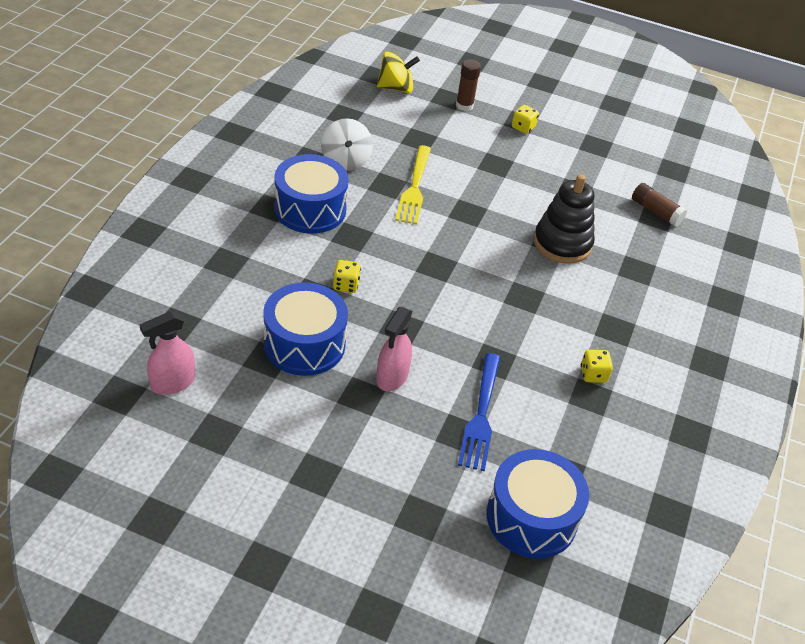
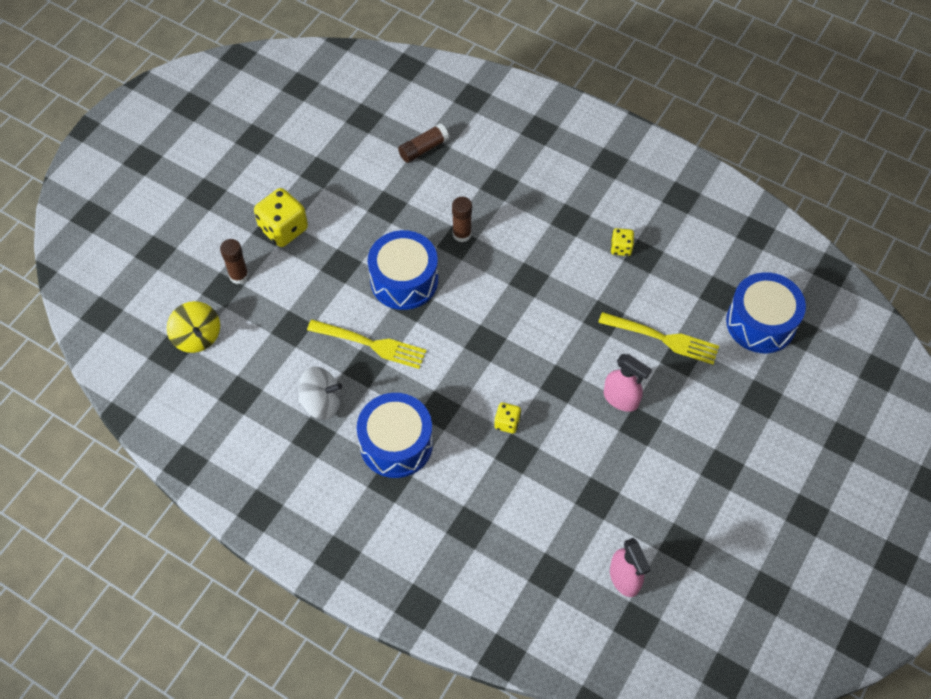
camera: 75 degrees left, 15 degrees up
(304, 344) = (581, 465): blue drum -> blue drum (404, 280)
(396, 88) = (197, 337): yellow spinning top -> yellow spinning top turned 150 degrees clockwise
(481, 415) = (663, 338): blue fork -> yellow fork
(523, 127) = (283, 229): yellow dice -> yellow dice, size x1.87
(562, 243) = (462, 234): black stacking toy -> brown glue stick

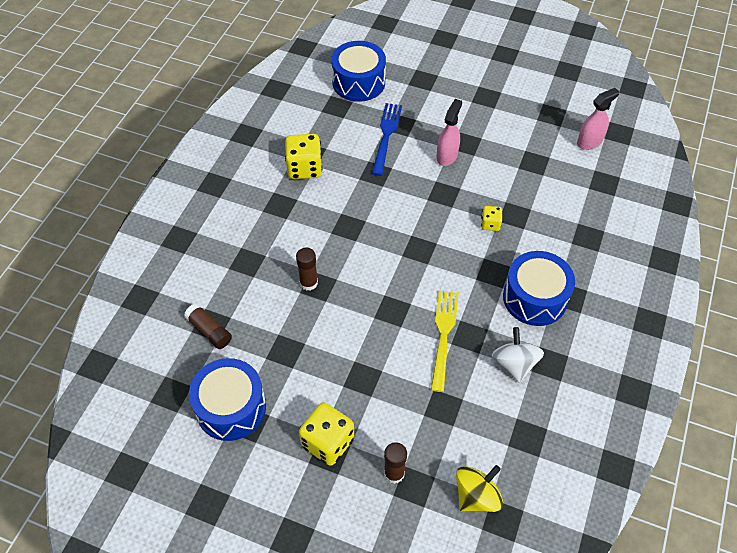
camera: 100 degrees left, 5 degrees down
(404, 280) = (369, 321): blue drum -> blue drum (231, 407)
(621, 248) = (304, 168): yellow dice -> yellow dice, size x1.87
(663, 338) = (386, 135): yellow fork -> blue fork

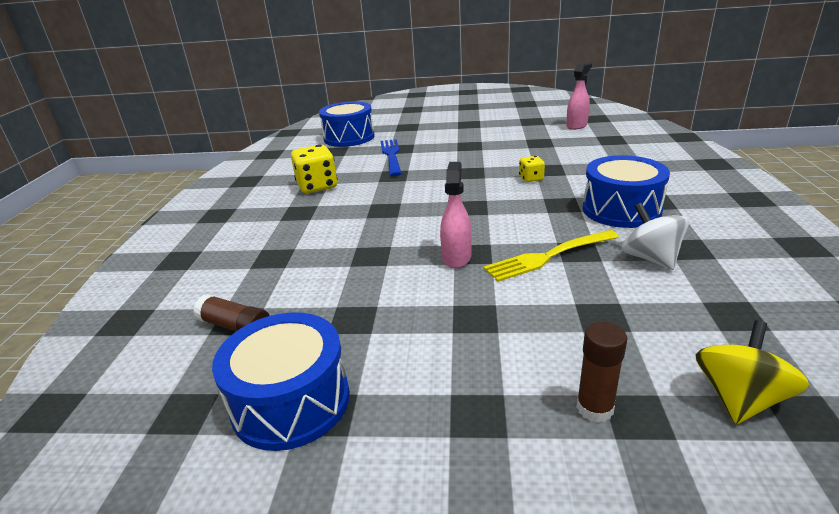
camera: 15 degrees left, 25 degrees down
(308, 283) = (358, 256): brown glue stick -> none
(328, 442) = (467, 400): yellow dice -> none
(443, 335) = (547, 256): yellow fork -> yellow fork turned 105 degrees counterclockwise
(447, 156) = (457, 154): pink spray bottle -> pink spray bottle (456, 257)

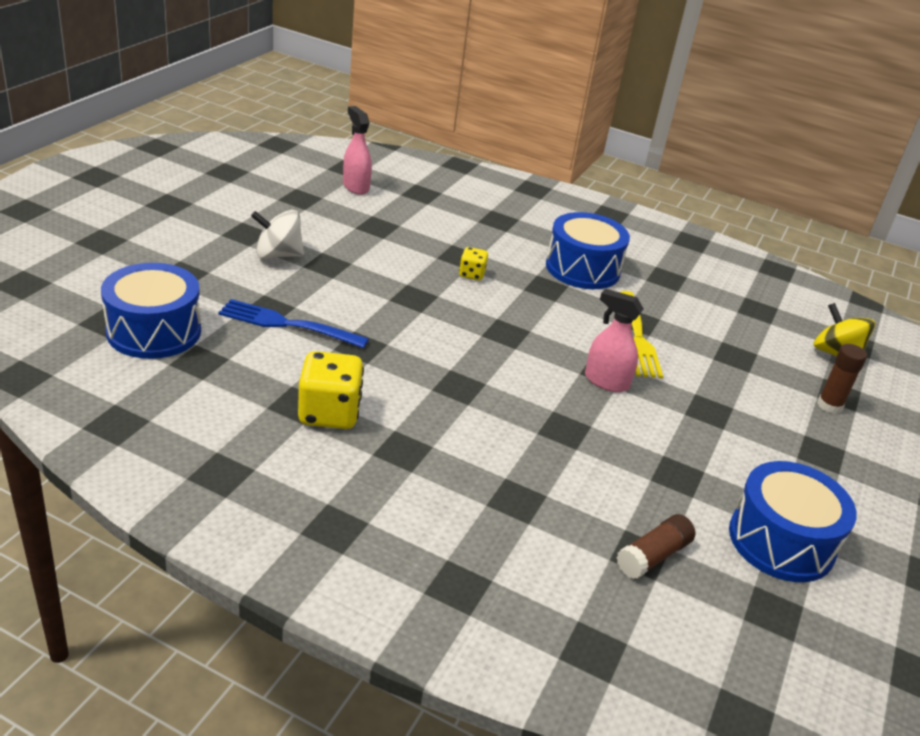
camera: 75 degrees left, 5 degrees up
(650, 258) = (671, 299): white spinning top -> white spinning top (278, 255)

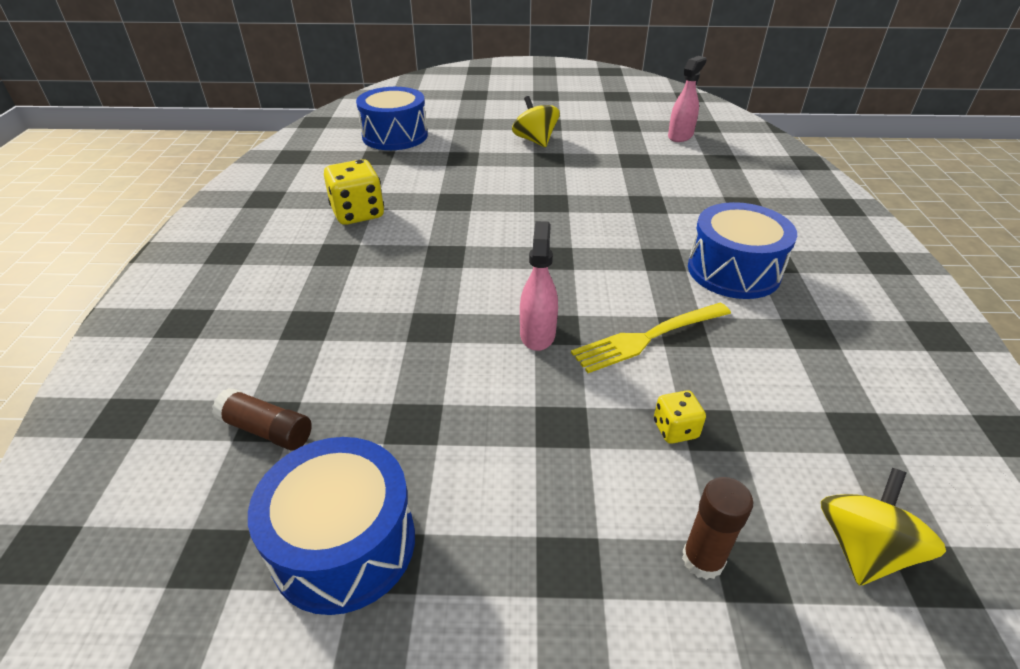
camera: 70 degrees right, 5 degrees up
(278, 255) = (535, 140): white spinning top -> yellow spinning top
(287, 324) = (451, 169): blue fork -> none
(471, 274) = (625, 216): yellow dice -> yellow dice (675, 429)

